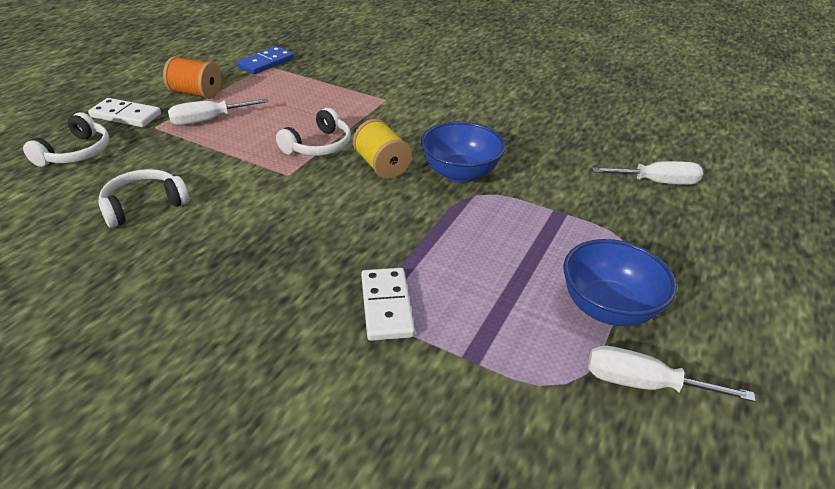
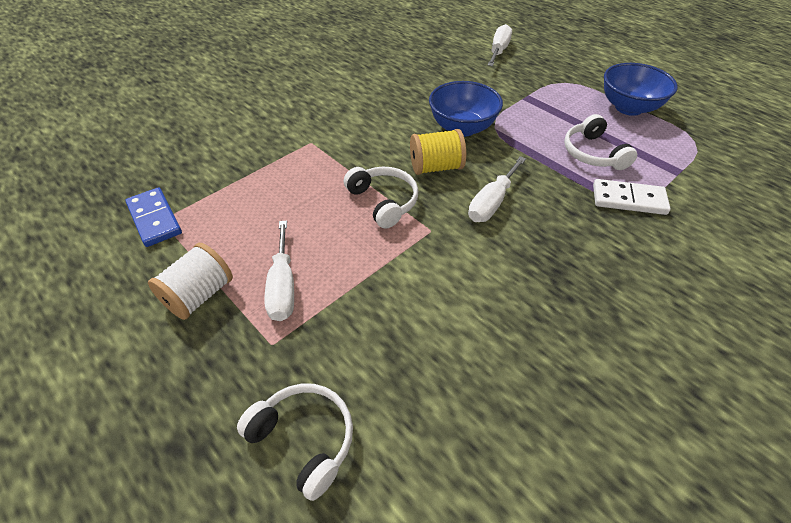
camera: 70 degrees left, 10 degrees up
(126, 116) = (220, 378): white domino -> none
(144, 205) = (459, 355): white headphones -> white headphones (593, 153)
(196, 93) = (199, 295): orange spool -> white spool
(643, 384) = (691, 115): white screwdriver -> white screwdriver (492, 202)

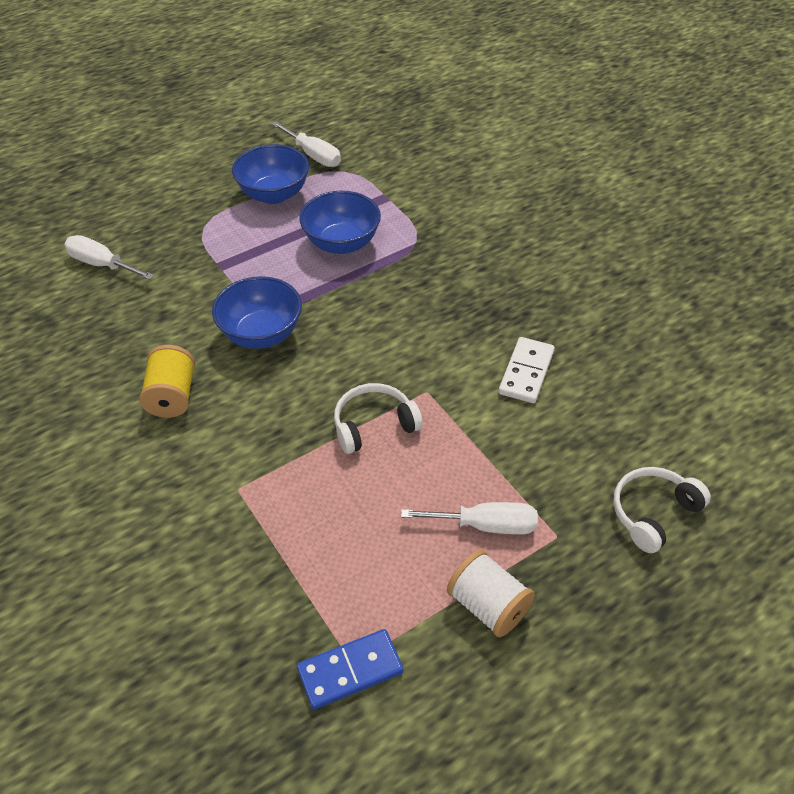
camera: 80 degrees left, 0 degrees up
(436, 167) = (327, 370): yellow spool -> yellow spool (172, 396)
(492, 202) = (396, 336): white screwdriver -> white screwdriver (313, 155)
(593, 153) = (341, 243): white headphones -> blue bowl
(628, 200) = (415, 241): white domino -> white domino (526, 372)

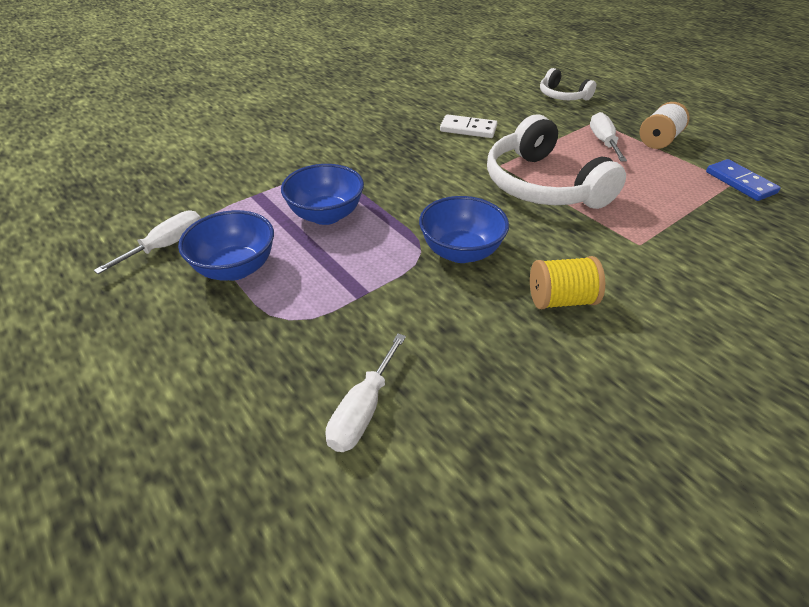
camera: 95 degrees left, 5 degrees down
(374, 425) = (542, 185): white headphones -> white headphones, size x1.90

